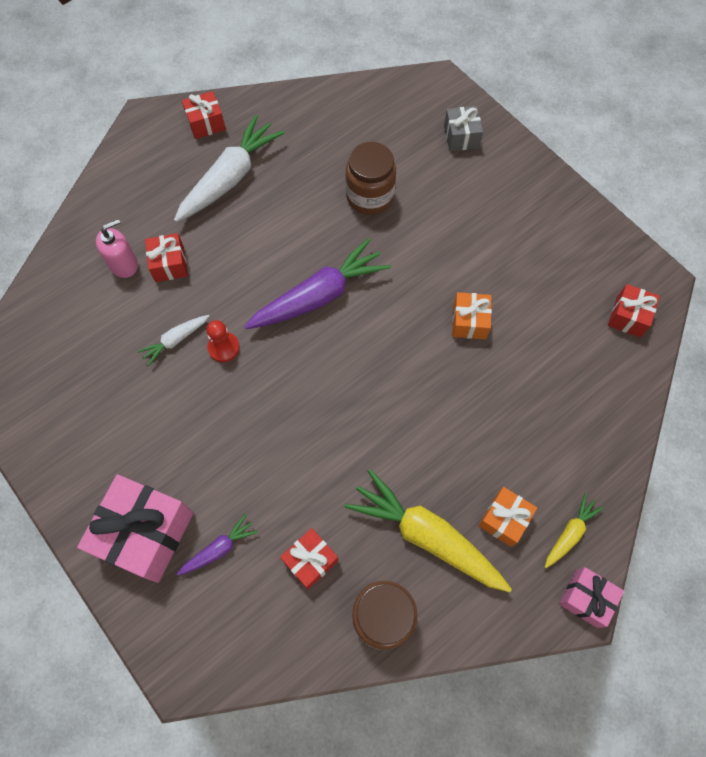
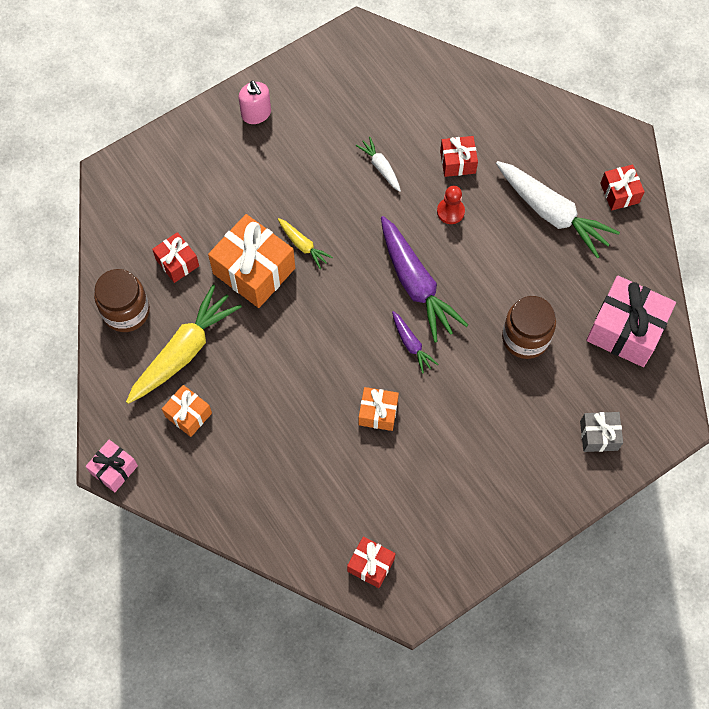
camera: 95 degrees right, 0 degrees up
(124, 264) = (460, 126): pink soap dispenser -> pink soap dispenser (256, 114)
(145, 533) = (216, 147): pink gift -> pink gift (625, 330)
(219, 549) = (196, 198): purple carrot -> purple carrot (411, 344)
(224, 347) = (370, 204): red pawn -> red pawn (450, 211)
(315, 466) = (254, 271): none -> orange gift
(569, 533) = (169, 466): yellow carrot -> yellow carrot (303, 245)

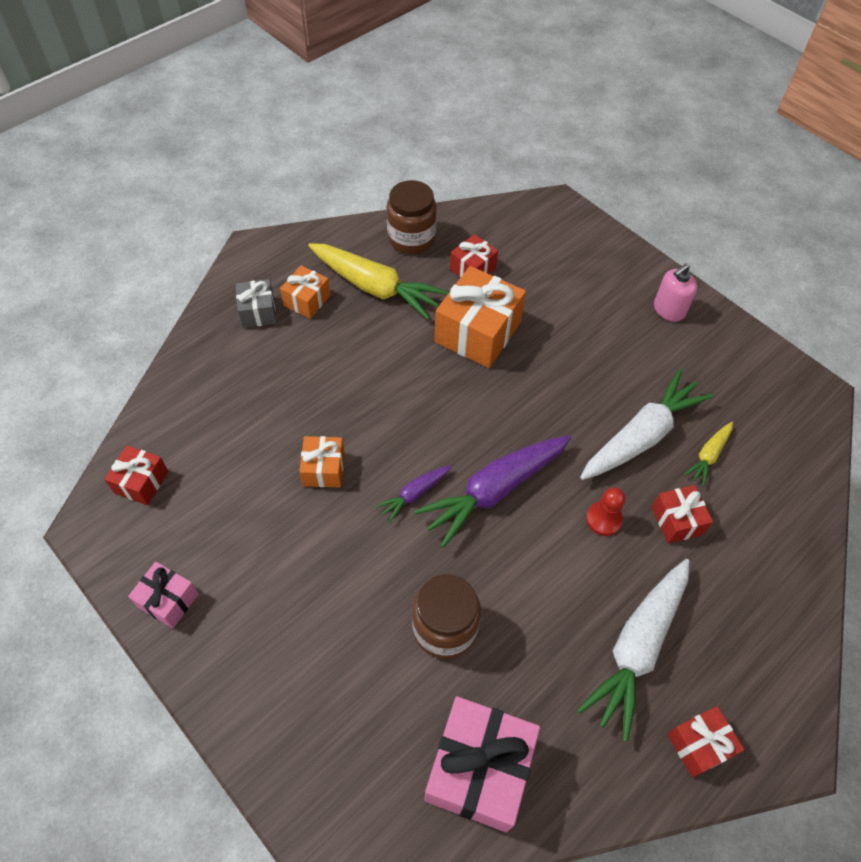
camera: 80 degrees right, 10 degrees down
(114, 469) = (246, 253): pink gift -> pink gift (168, 600)
(303, 245) = (518, 372): yellow carrot -> yellow carrot (708, 455)
(380, 167) = (641, 436): white carrot -> white carrot, size x2.05
(599, 435) = (313, 740): grey gift -> grey gift (258, 312)

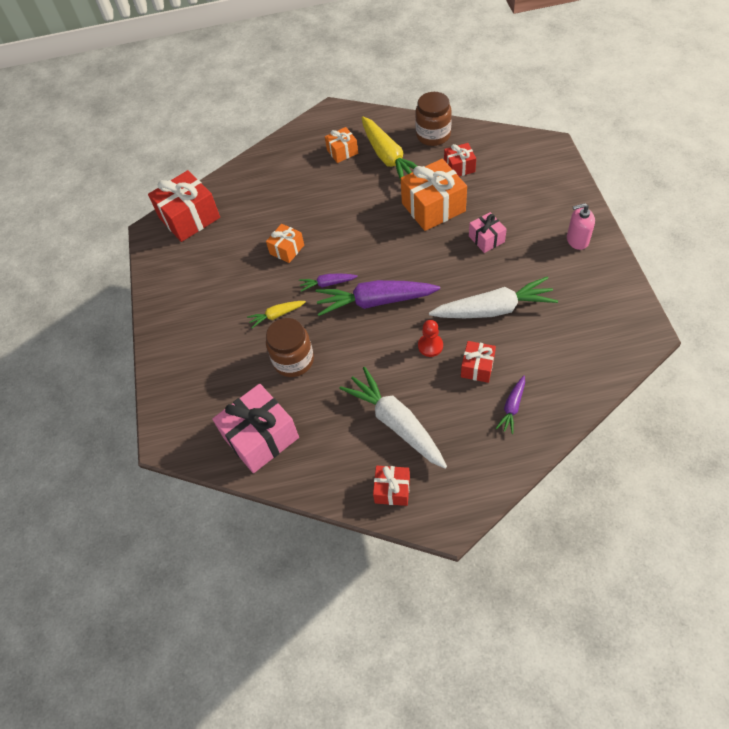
camera: 40 degrees right, 0 degrees up
(141, 482) = (189, 218): red gift -> red gift, size x1.85
(168, 600) = (165, 282): pink gift -> pink gift (486, 239)
(258, 312) = (310, 149): grey gift -> none
(637, 647) = (396, 423): white carrot -> white carrot turned 75 degrees clockwise
(708, 455) = (530, 339): yellow carrot -> yellow carrot (276, 315)
(751, 553) = (512, 407): none -> purple carrot

